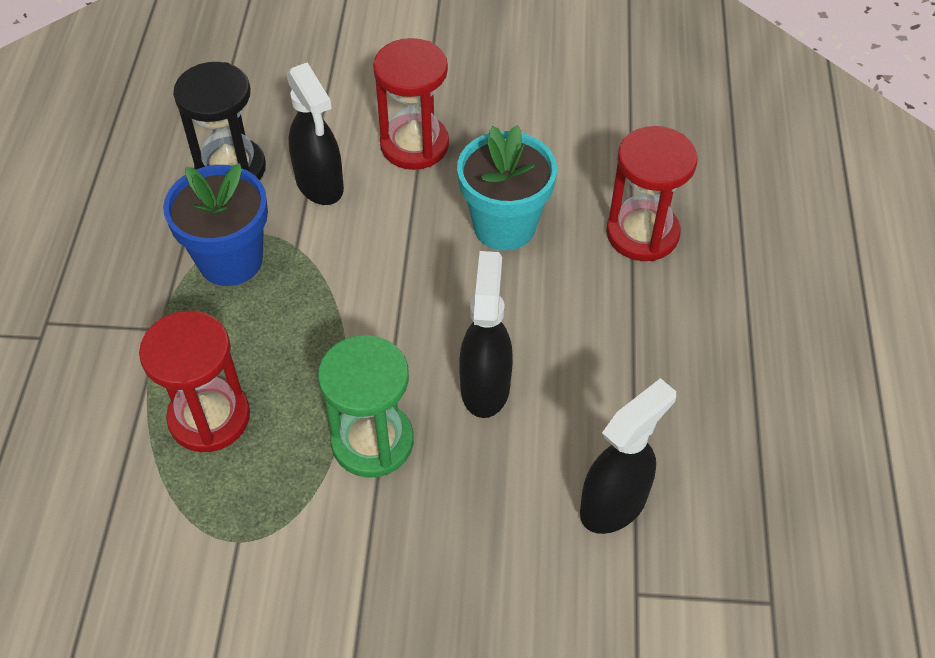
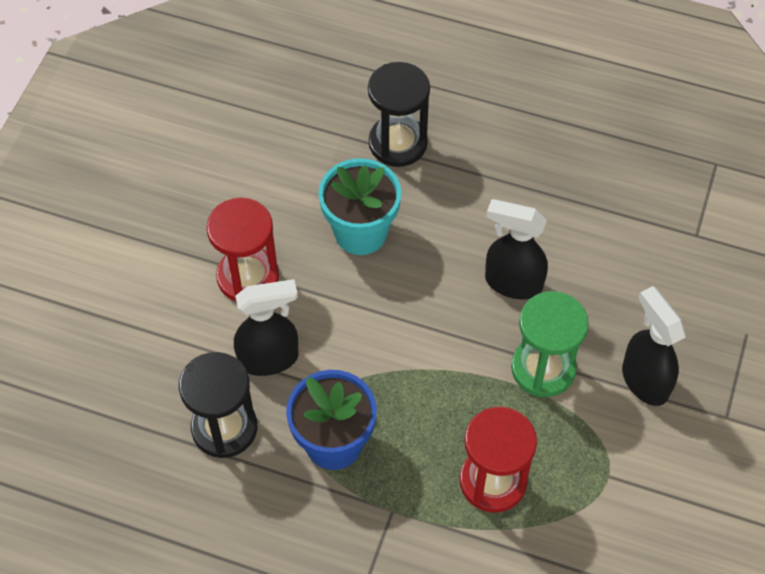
camera: 75 degrees left, 5 degrees up
(614, 504) = (628, 228): black spray bottle -> black spray bottle (644, 380)
(642, 233) = (398, 143): red hourglass -> black hourglass

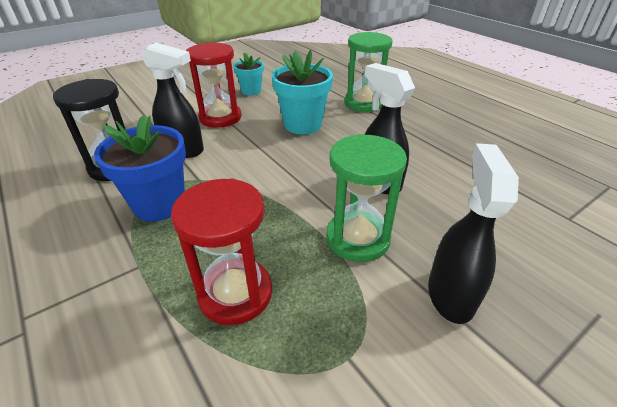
camera: 35 degrees right, 20 degrees down
(228, 196) = (251, 91): none -> turquoise flower pot
(398, 143) = (363, 103): black hourglass -> green hourglass

